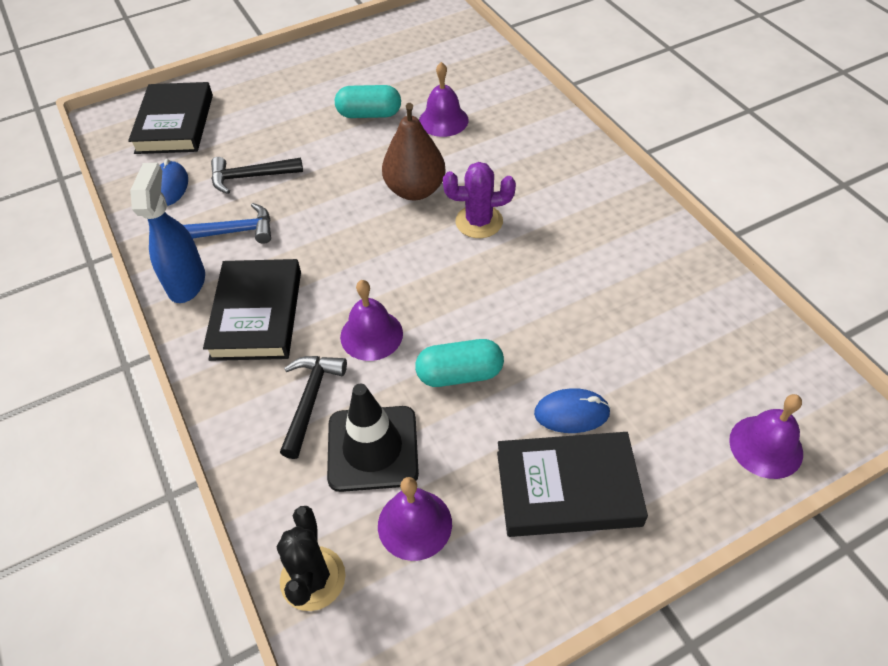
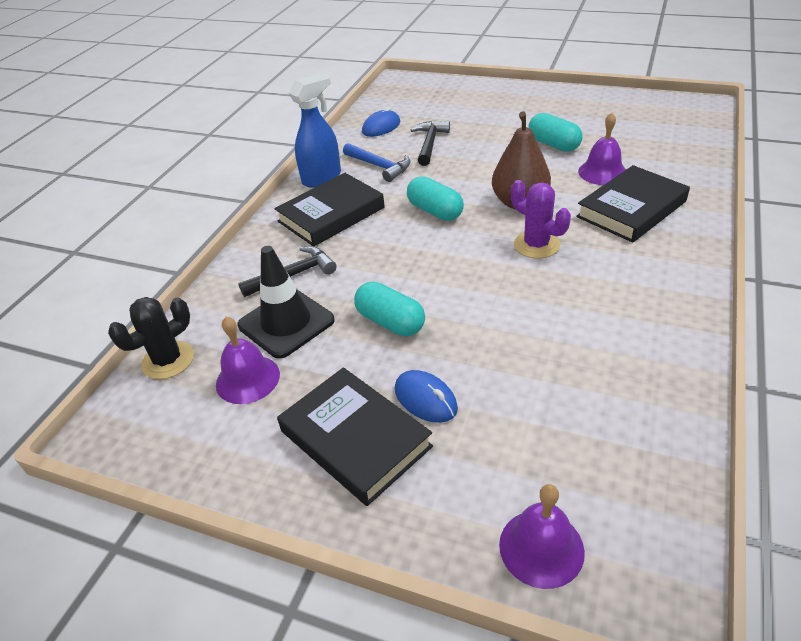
camera: 50 degrees right, 10 degrees down
(175, 123) = (429, 97): black book -> black book (631, 209)
(251, 177) = (430, 144): black hammer -> black hammer turned 60 degrees clockwise
(354, 245) = (435, 211): none -> turquoise capsule
(371, 335) = (373, 265): purple bell -> none

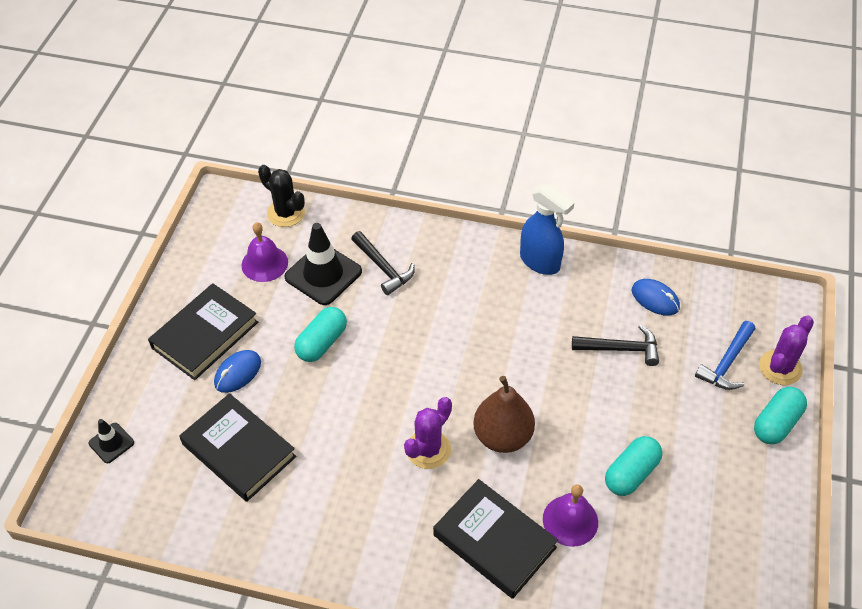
camera: 80 degrees right, 10 degrees up
(331, 214) = (475, 280): black book -> black book (238, 450)
(379, 166) = (567, 307): blue hammer -> blue hammer (726, 363)
(435, 211) = (483, 363): turquoise capsule -> turquoise capsule (776, 423)
(457, 86) = (780, 368): none -> purple cactus
(541, 548) = (111, 443): purple bell -> black traffic cone

